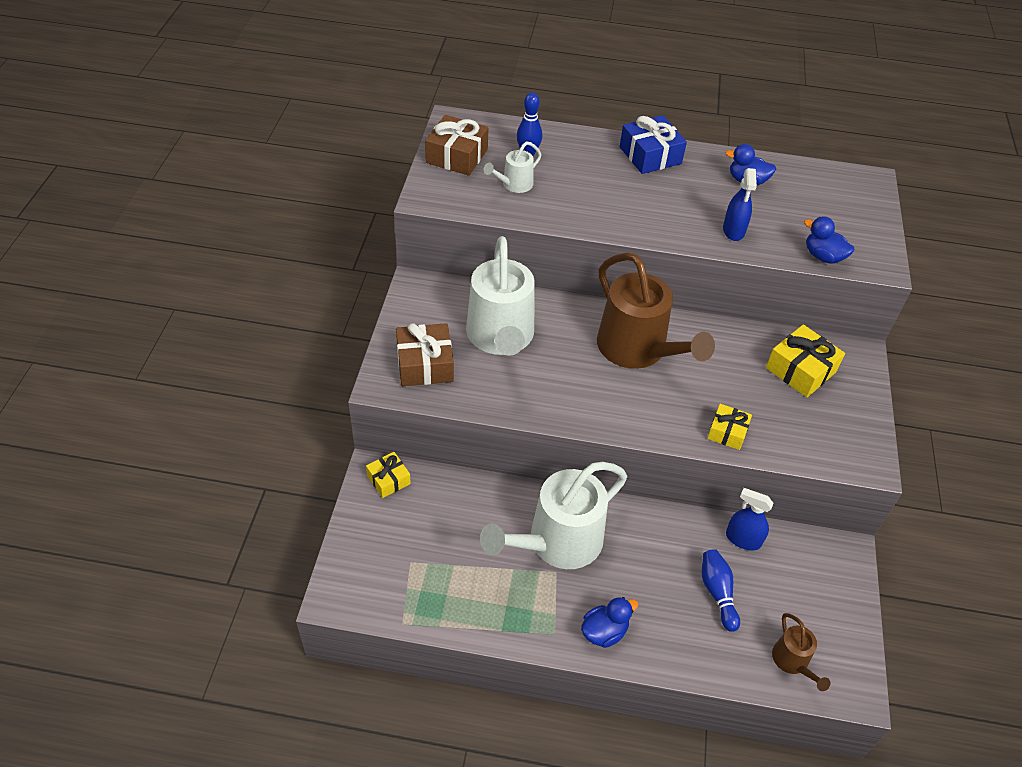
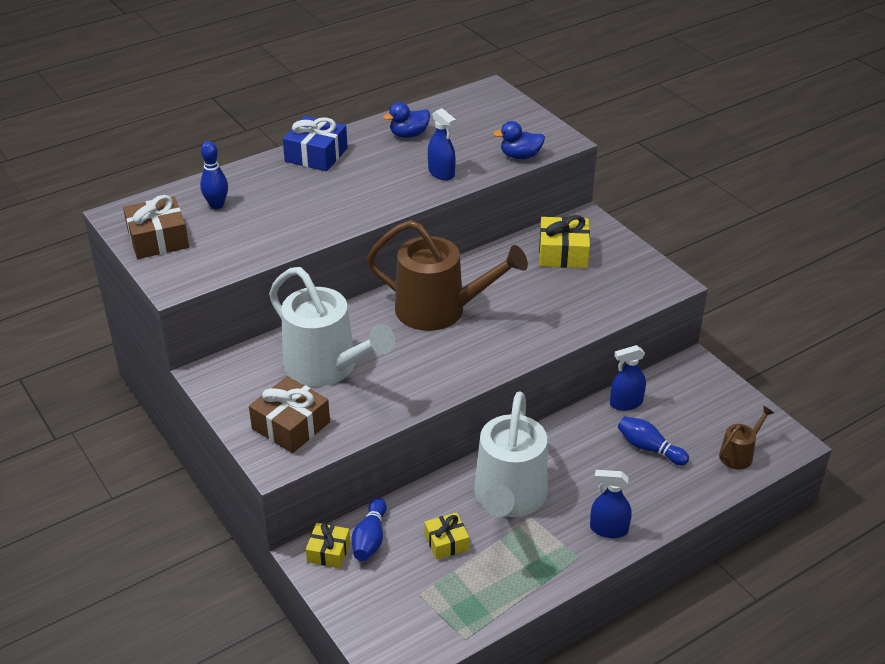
camera: 40 degrees left, 10 degrees down
(425, 493) = (370, 539): none -> blue bowling pin
(514, 185) = (236, 233): white watering can -> none
(604, 631) = (608, 529): blue duck -> blue spray bottle
(727, 432) = (564, 323): yellow gift -> yellow gift (446, 542)
(793, 662) = (739, 454): brown watering can -> brown watering can turned 75 degrees counterclockwise

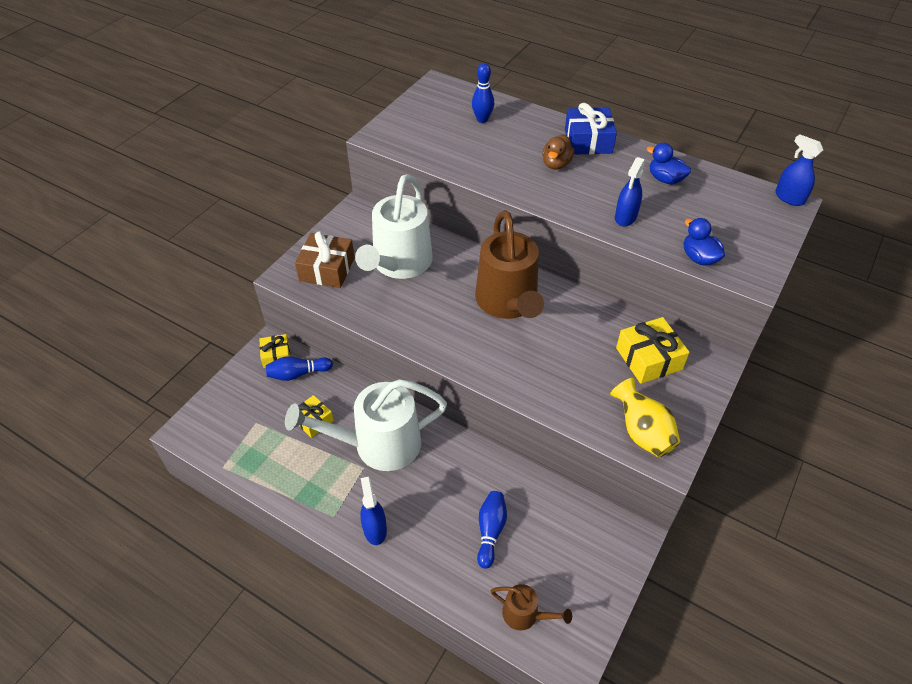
camera: 65 degrees right, 10 degrees up
(158, 239) = (422, 110): brown gift -> none
(333, 184) = (556, 164): none -> brown duck
(626, 403) = (539, 494): blue spray bottle -> blue spray bottle (789, 198)
(638, 287) = (642, 433): none -> yellow vase

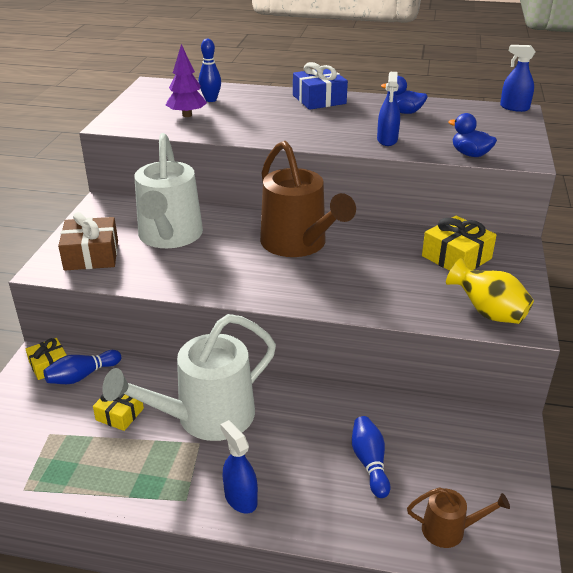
camera: 20 degrees left, 15 degrees down
(450, 138) = (187, 115): none -> purple tree
(556, 164) = (300, 117): brown duck -> none

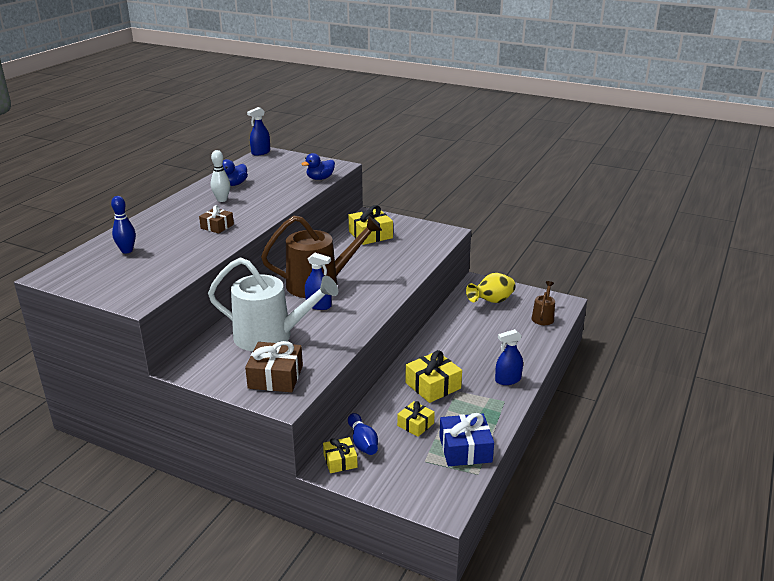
camera: 75 degrees left, 5 degrees down
(187, 115) = (152, 264): purple tree -> none
(205, 417) = (433, 385): white watering can -> yellow gift
(287, 125) = (217, 226): none -> brown gift
(319, 99) = (177, 208): blue gift -> blue gift (465, 449)
(356, 114) = (222, 200): none -> white bowling pin
(370, 463) = (491, 331): blue bowling pin -> none
(387, 140) = (277, 197): blue spray bottle -> blue spray bottle (318, 305)
(488, 313) = (432, 239): yellow vase -> yellow vase (491, 301)

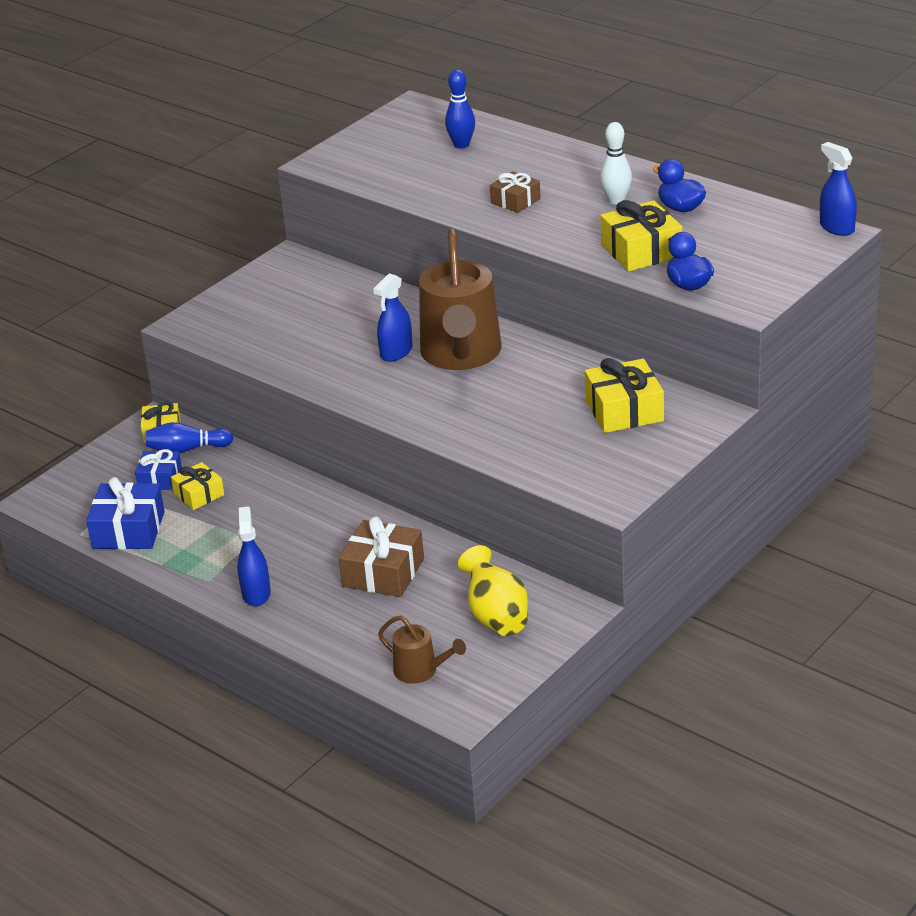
camera: 105 degrees right, 5 degrees up
(271, 336) = (330, 315): white watering can -> none
(275, 377) = (236, 319): brown gift -> brown gift (383, 572)
(401, 448) = (160, 479): none -> blue gift
(433, 385) = (276, 519): yellow gift -> yellow gift (641, 251)

